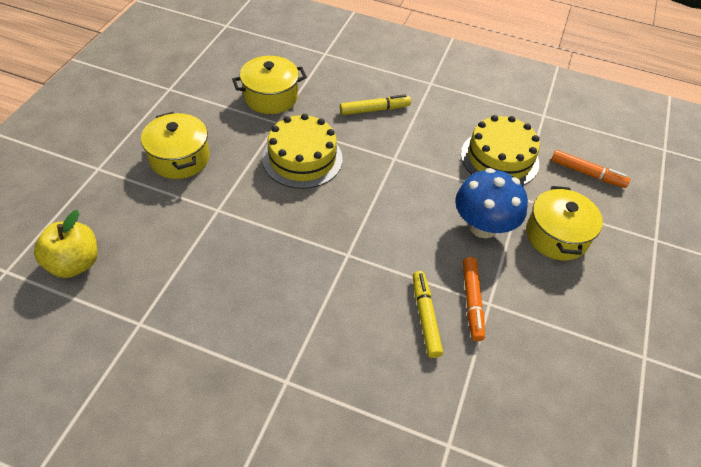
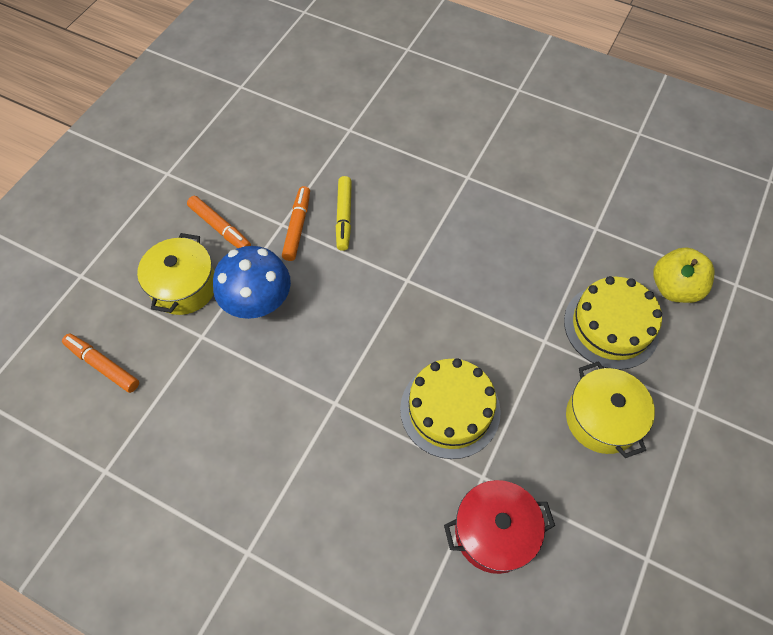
camera: 170 degrees left, 10 degrees up
(271, 97) = (494, 532): yellow pot -> red pot
(374, 110) = (345, 495): yellow marker -> none
(499, 158) = (201, 395): yellow cake -> yellow cake (611, 326)
(552, 295) = (220, 227): none -> orange marker

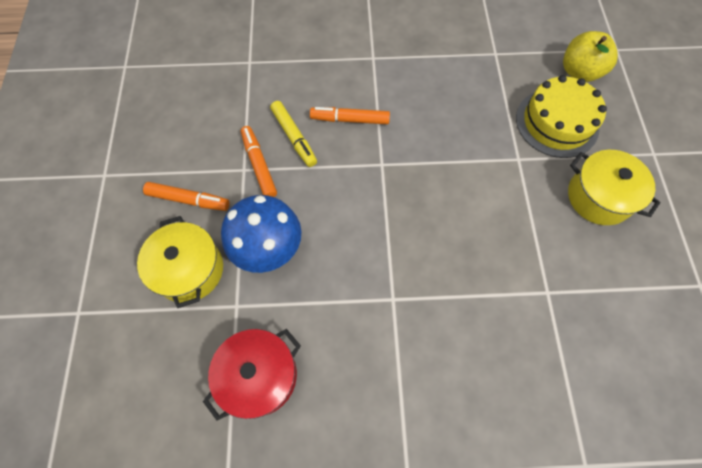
camera: 30 degrees left, 5 degrees up
(103, 366) = (158, 386): orange marker -> orange marker (350, 120)
(450, 410) = (487, 252): yellow cake -> none
(494, 532) = (586, 331): red pot -> red pot (259, 376)

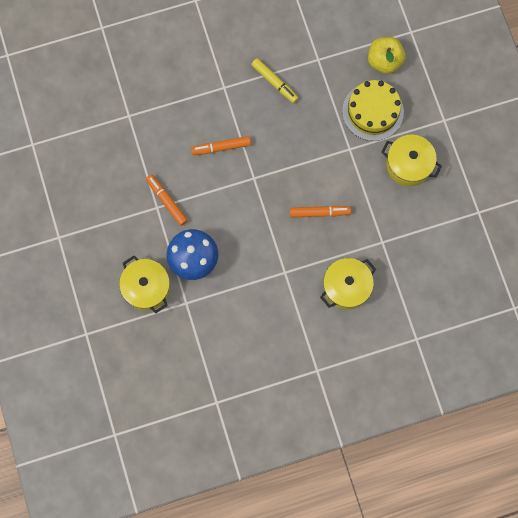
camera: 15 degrees left, 10 degrees up
(188, 200) = (126, 240): orange marker -> orange marker (319, 212)
(259, 376) = (215, 340): red pot -> none
(294, 137) = (184, 172): yellow marker -> yellow marker (274, 82)
(482, 346) = (346, 287): none -> yellow pot

